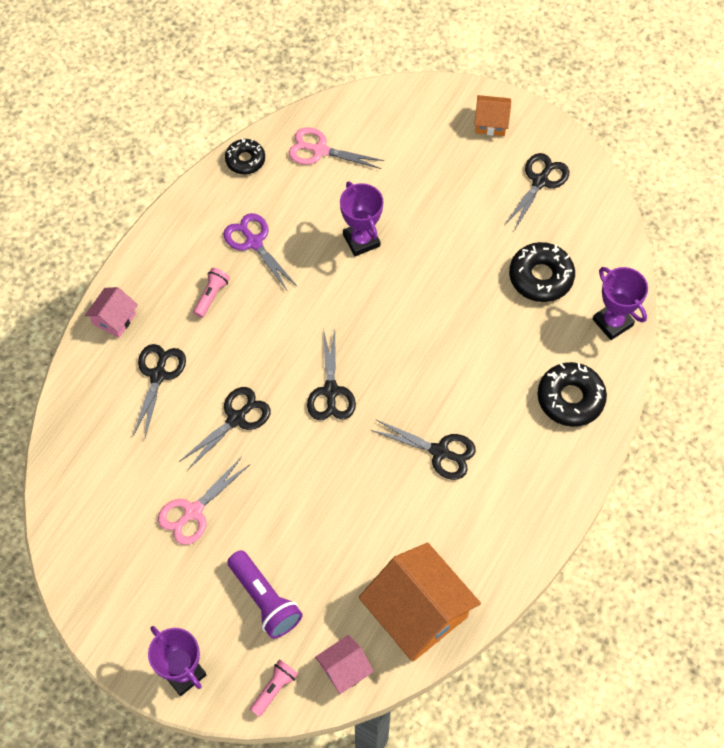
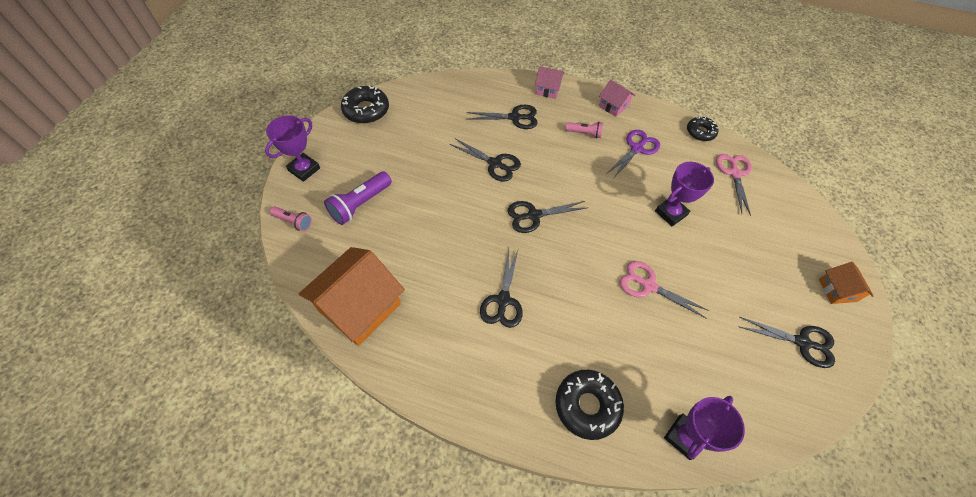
camera: 75 degrees right, 5 degrees down
(193, 511) = (420, 153): pink scissors -> pink scissors (648, 285)
(344, 669) = (309, 263): pink house -> pink house (613, 106)
(540, 277) = (702, 358): black donut -> black donut (366, 110)

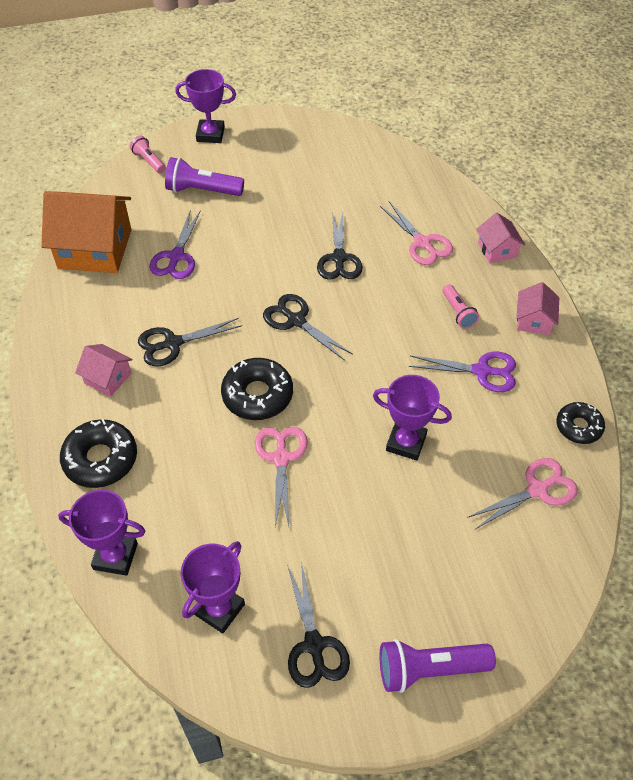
camera: 60 degrees right, 5 degrees down
(293, 222) = (149, 161): pink flashlight -> pink flashlight turned 150 degrees clockwise
(366, 110) = (319, 132): black donut -> black donut (257, 395)
(416, 255) = (176, 256): none -> purple scissors
(508, 362) = (108, 378): none -> pink house
(515, 117) = (422, 243): black scissors -> pink scissors
(756, 386) = (219, 609): none -> purple trophy
(837, 290) = (429, 669): orange house -> purple flashlight

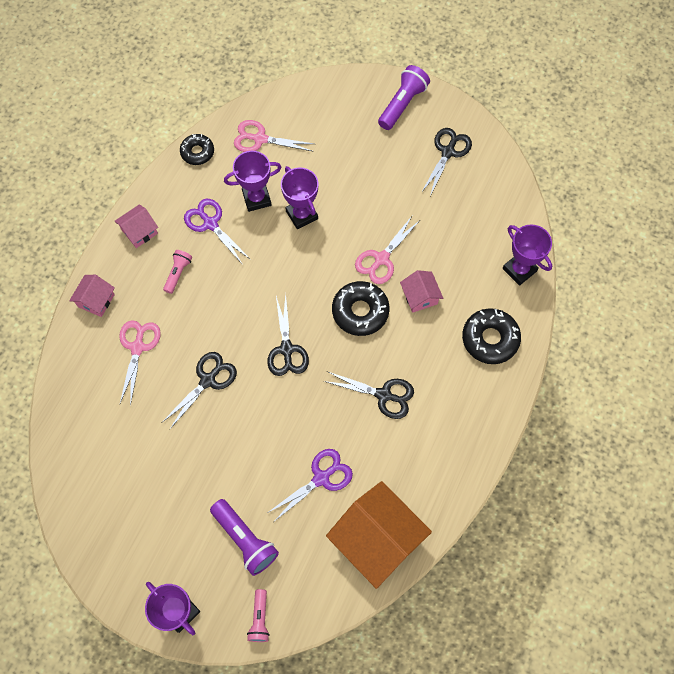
camera: 140 degrees left, 15 degrees up
(108, 378) = (447, 399): pink house -> pink house (420, 296)
(219, 609) = (482, 202): purple trophy -> purple trophy (256, 198)
(429, 669) = (402, 104): purple flashlight -> purple flashlight turned 90 degrees counterclockwise

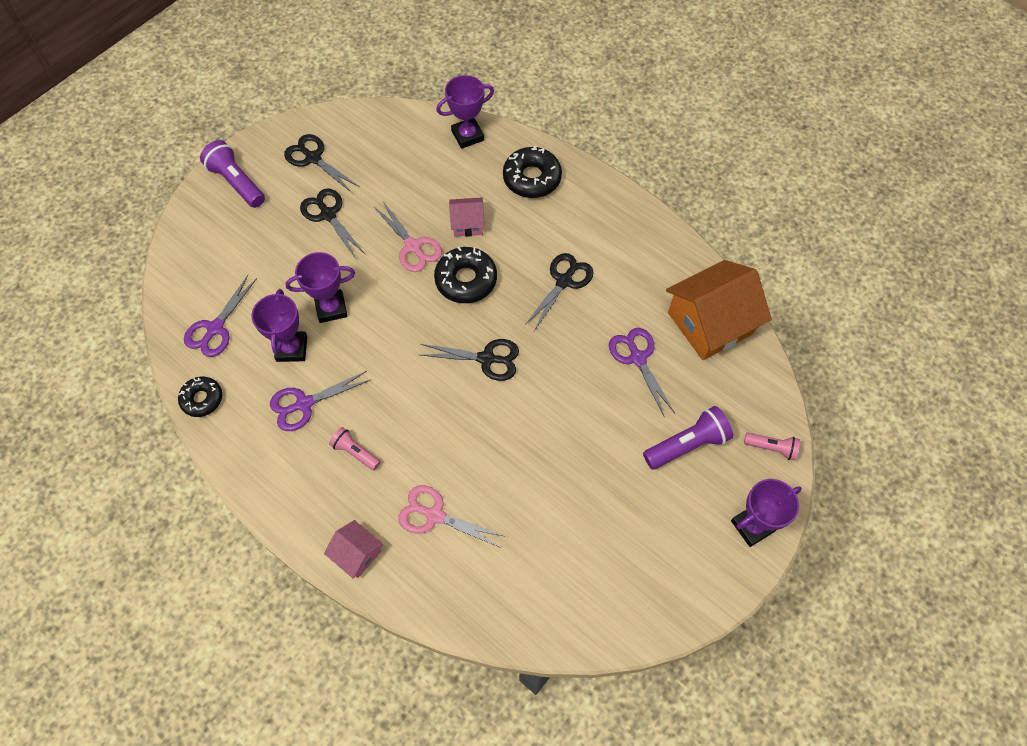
camera: 75 degrees left, 5 degrees down
(139, 231) = (282, 486): pink house -> none
(208, 380) = (499, 446): black scissors -> black scissors (328, 214)
(260, 139) = (215, 328): pink scissors -> purple scissors

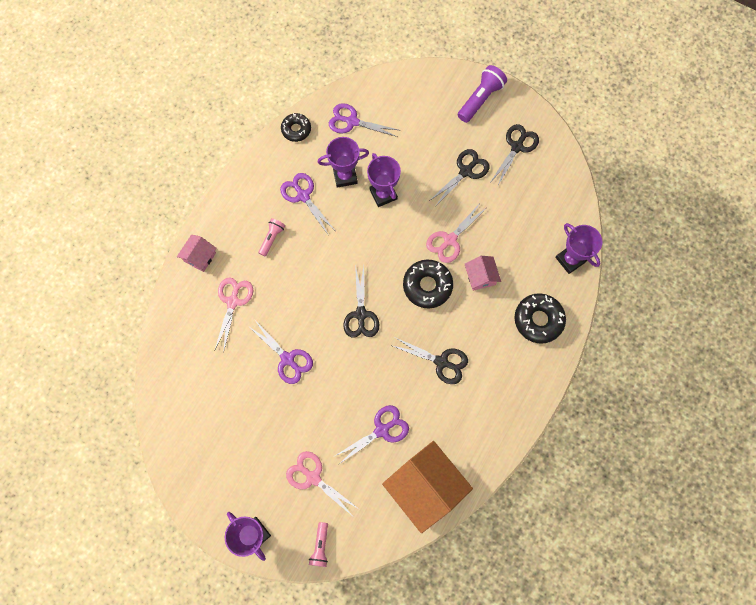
camera: 80 degrees right, 10 degrees up
(529, 454) = (287, 359): none -> purple scissors
(687, 445) = (313, 477): purple flashlight -> pink scissors

